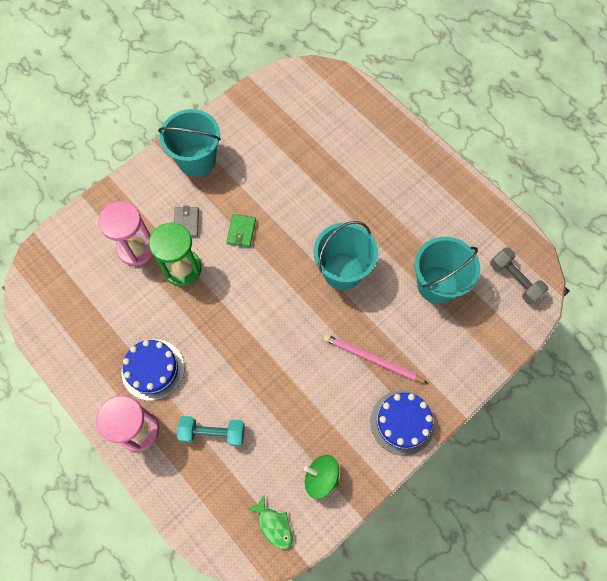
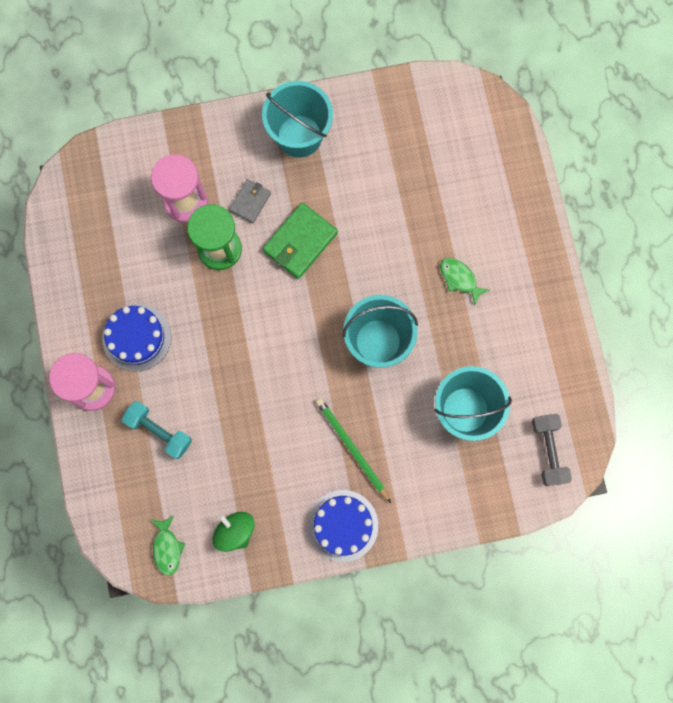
camera: 30 degrees right, 10 degrees up
(241, 232) = (300, 242): green wallet -> green wallet, size x1.69
(372, 359) = (352, 448): pink pencil -> green pencil
(374, 196) = (459, 279): none -> green fish

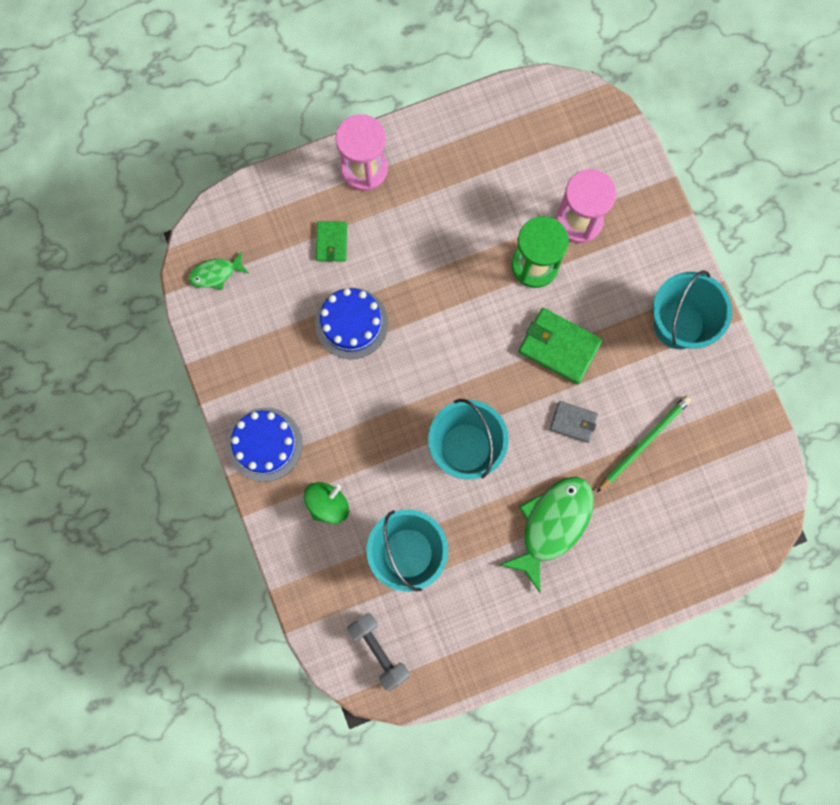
camera: 80 degrees right, 0 degrees up
(136, 337) = (424, 201): blue cake -> blue cake (351, 323)
(159, 431) = (331, 242): turquoise dumbbell -> green wallet
(235, 531) = (242, 337): green spinning top -> green spinning top (328, 504)
(250, 202) = (593, 287): grey wallet -> grey wallet (573, 422)
(352, 448) = (346, 440): green pencil -> green pencil (644, 442)
(459, 279) = (552, 525): green fish -> green fish, size x1.93
(548, 451) = (379, 651): grey dumbbell -> grey dumbbell turned 75 degrees clockwise

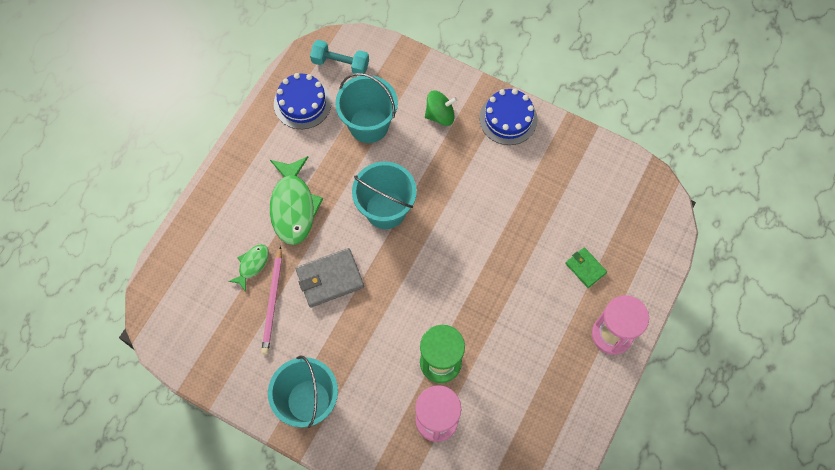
camera: 140 degrees right, 10 degrees down
(215, 273) = (635, 190): green fish -> green fish (252, 265)
(328, 504) = (440, 115): green spinning top -> green spinning top turned 105 degrees counterclockwise
(351, 323) = (524, 228): blue cake -> blue cake (302, 103)
(379, 651) = (340, 64): grey dumbbell -> turquoise dumbbell
(559, 347) = (378, 320): green wallet -> none
(573, 422) = (329, 279): grey wallet -> grey wallet, size x1.69
(644, 442) = (273, 302): green pencil -> pink pencil

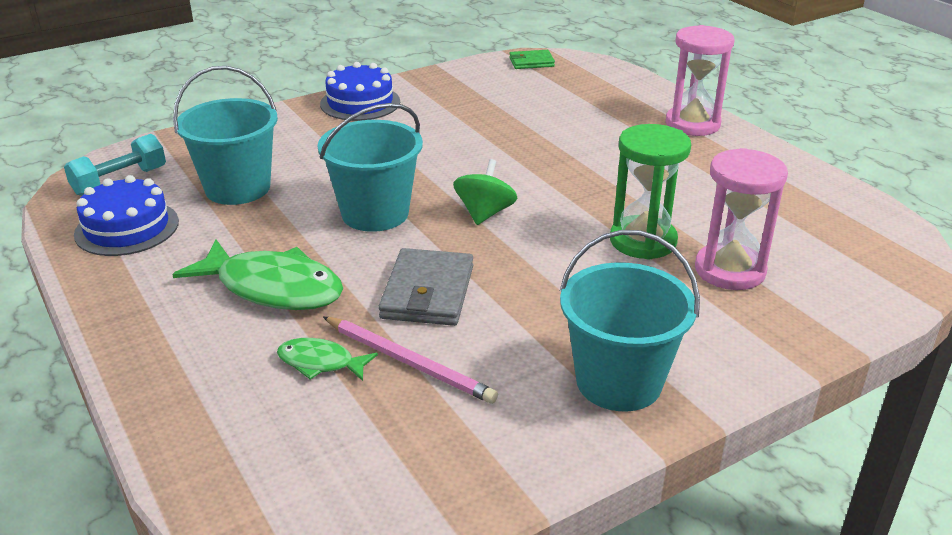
camera: 60 degrees left, 35 degrees down
(252, 265) = (320, 363): green fish -> green fish turned 45 degrees counterclockwise
(440, 115) = (296, 138): green spinning top -> green spinning top (485, 213)
(585, 268) = (596, 115): green wallet -> green wallet (531, 62)

